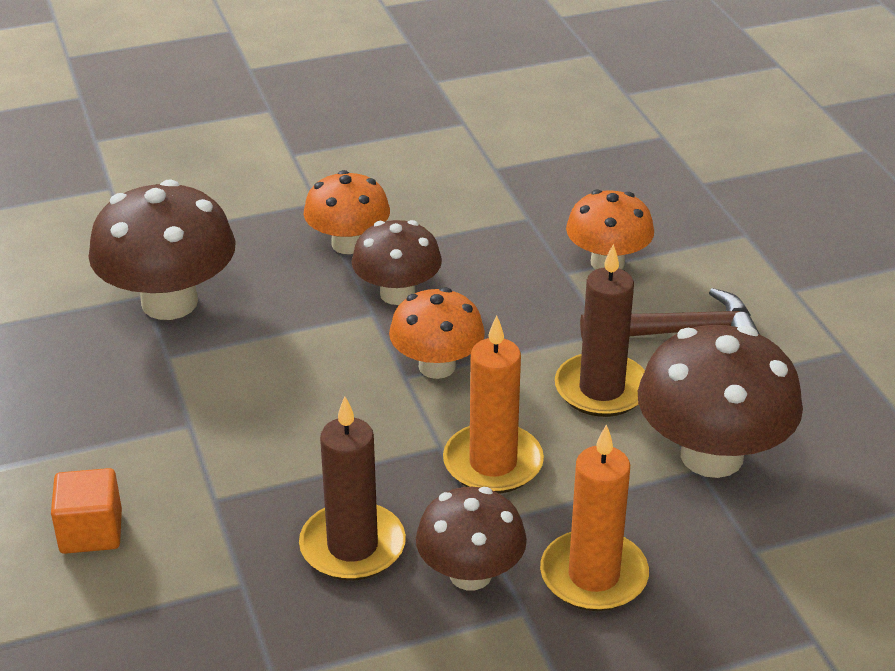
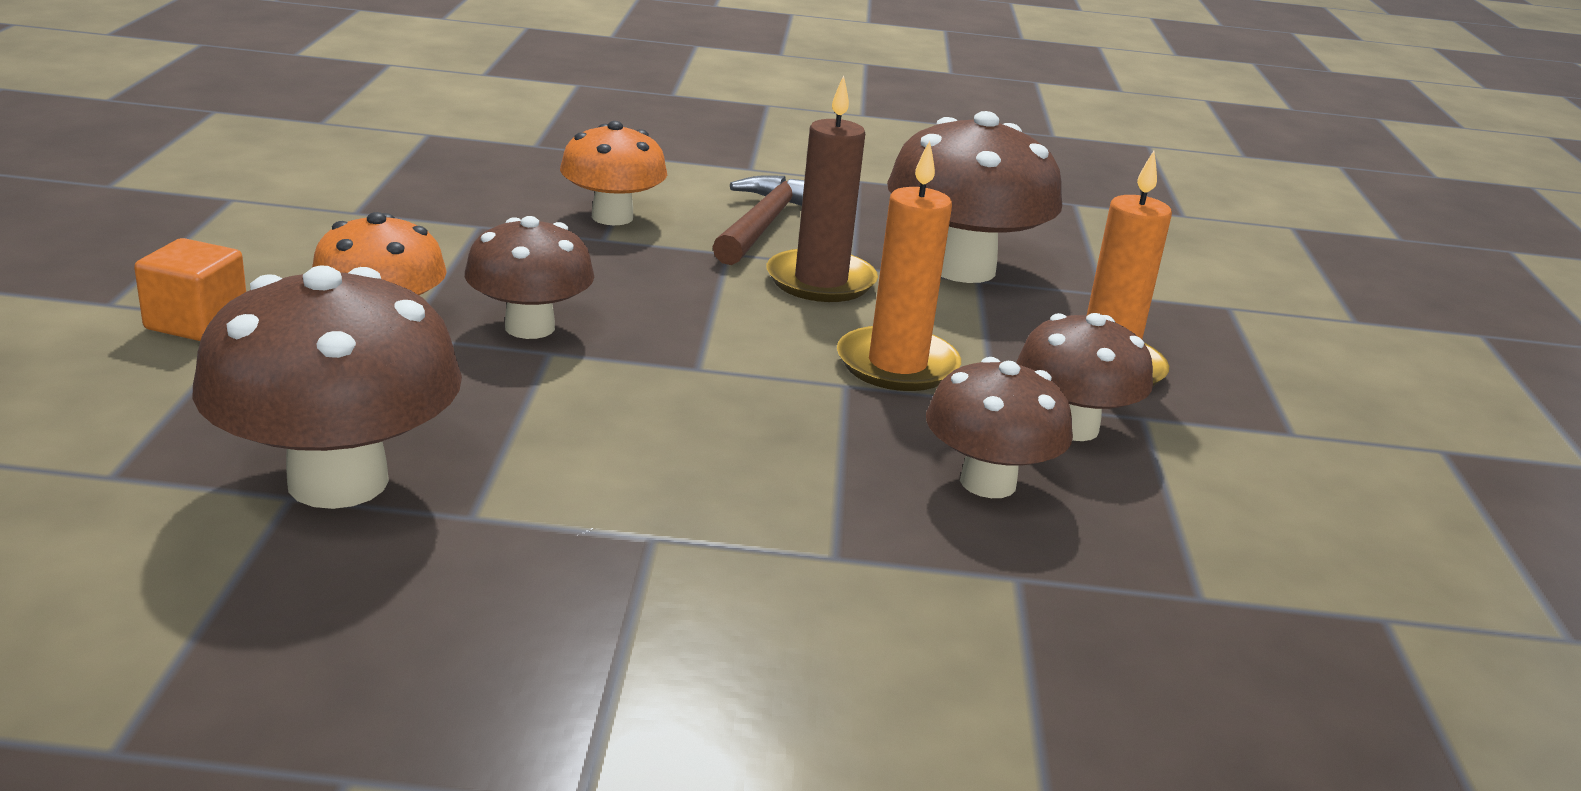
camera: 70 degrees left, 10 degrees down
(91, 532) = (834, 682): orange cube -> orange cube (197, 322)
(352, 546) = (988, 482): brown candle -> brown mushroom
(437, 366) = (698, 345): orange mushroom -> none

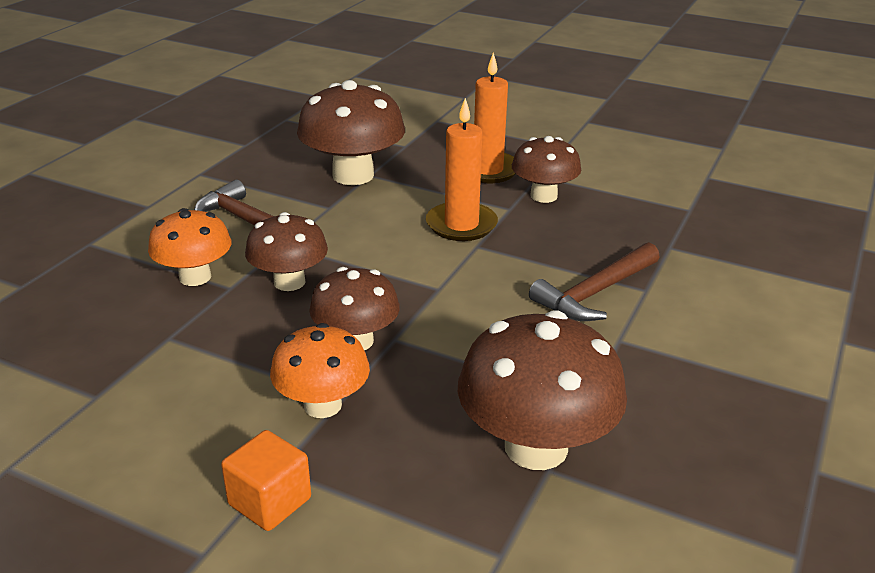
camera: 65 degrees left, 5 degrees up
(782, 502) = (595, 293): none -> brown hammer
(821, 281) = (345, 222): brown candle -> none
(988, 482) = (589, 232): brown mushroom -> brown mushroom (289, 282)

